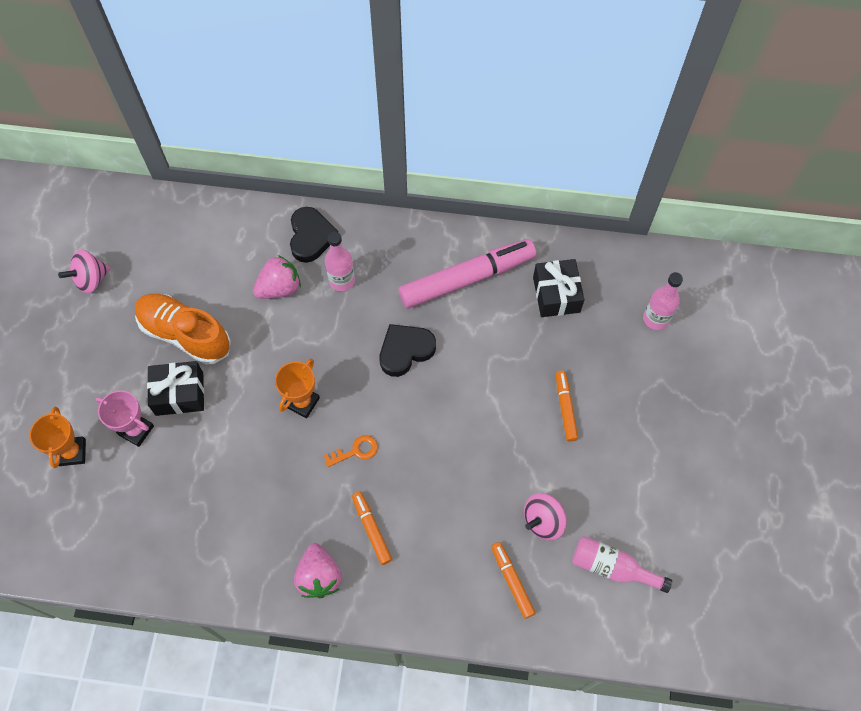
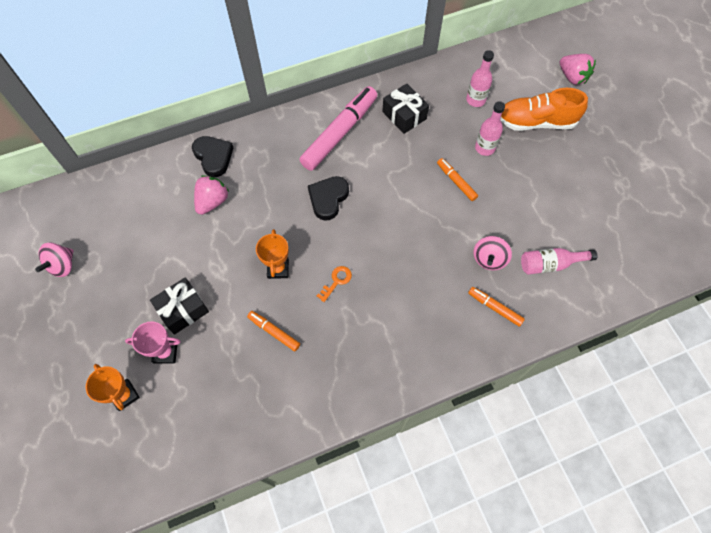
camera: 30 degrees left, 0 degrees up
(185, 334) = (161, 267): orange shoe -> orange shoe (536, 122)
(319, 576) = (365, 378): pink strawberry -> pink strawberry (572, 77)
(342, 280) = (254, 175): pink bottle -> pink bottle (485, 148)
(371, 529) = (381, 326): orange marker -> orange marker (274, 332)

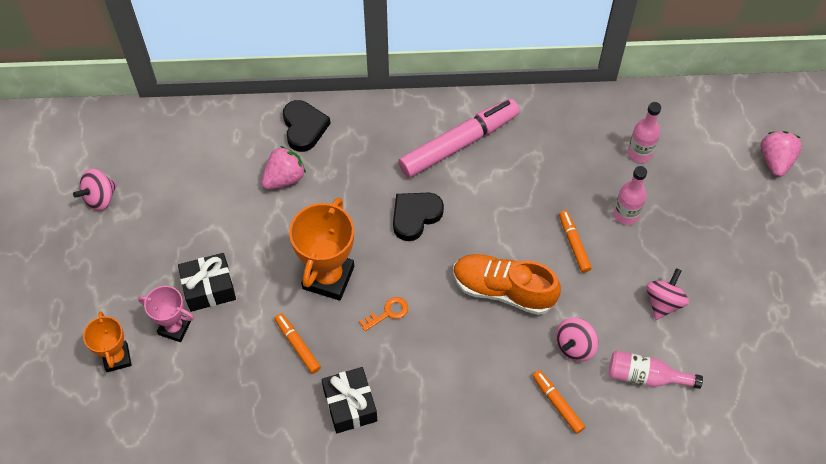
camera: 20 degrees right, 5 degrees down
(278, 269) = (328, 277): orange trophy -> orange trophy, size x1.68
(404, 115) = (544, 145): black gift -> black gift (350, 405)
(536, 122) = (703, 202): orange shoe -> orange shoe (503, 290)
(539, 204) = (663, 302): none -> pink spinning top
(572, 77) = (775, 161): pink strawberry -> pink strawberry turned 150 degrees counterclockwise

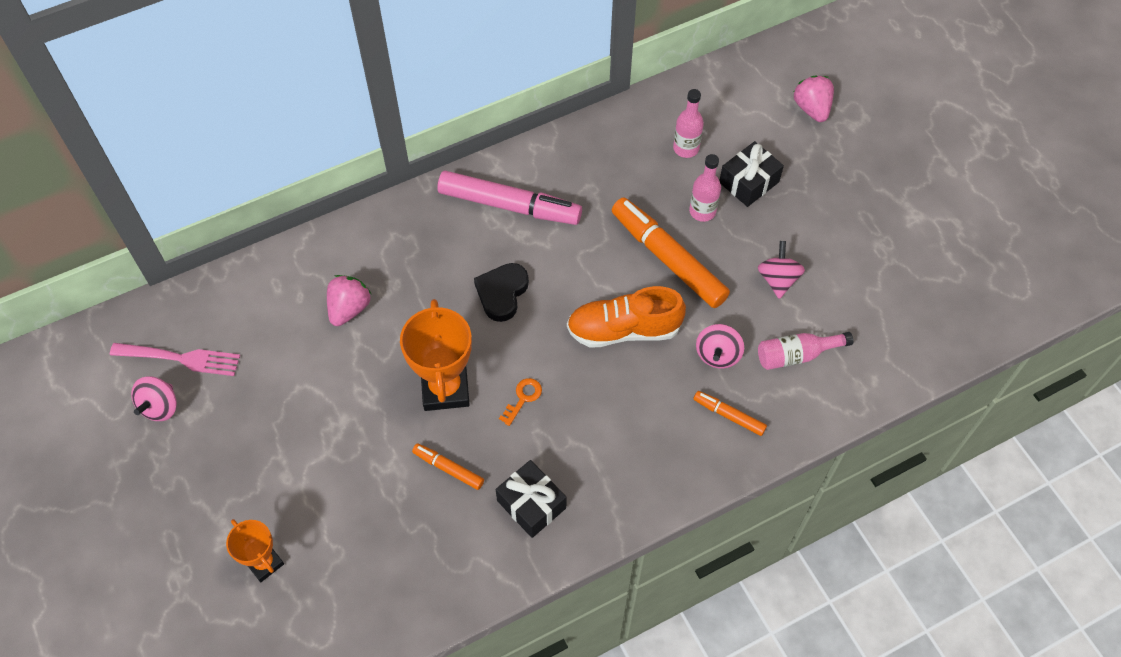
camera: 25 degrees left, 0 degrees up
(133, 165) = (180, 358): none -> pink fork
(174, 328) = (311, 506): pink trophy -> none
(209, 288) = (327, 450): black gift -> black gift (749, 182)
(304, 128) = (344, 250): black heart -> none
(459, 144) = (509, 206): pink marker -> pink marker turned 75 degrees clockwise
(574, 244) = (668, 258): orange marker -> orange marker, size x2.08

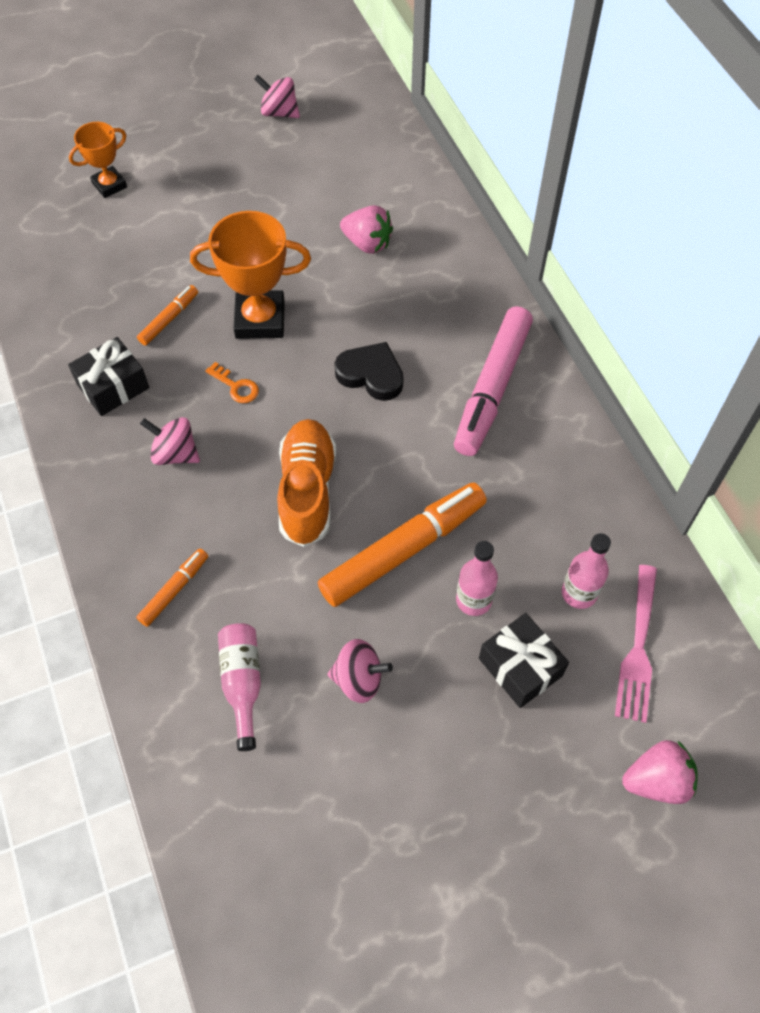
camera: 95 degrees right, 0 degrees up
(180, 358) = (327, 122): pink fork -> pink fork (637, 647)
(717, 355) = (258, 589): pink spinning top -> pink spinning top (175, 453)

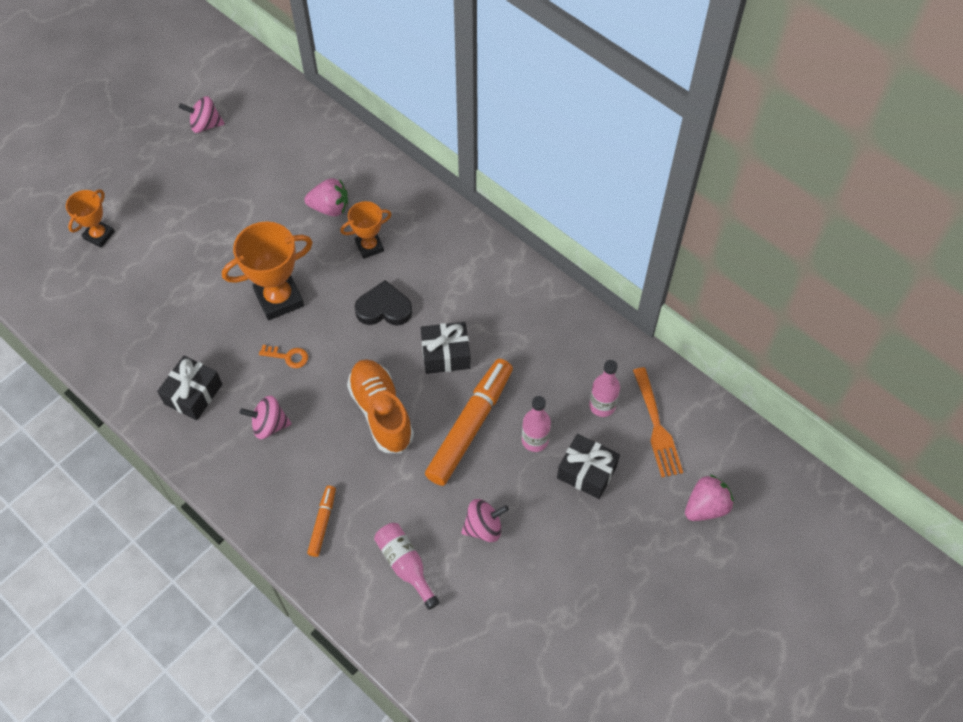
camera: 25 degrees left, 0 degrees up
(169, 319) = (208, 325): orange marker -> none
(390, 300) = (369, 246): none -> orange trophy
(416, 454) = (446, 354): none -> black gift
(492, 388) = (475, 284): pink marker -> none
(637, 647) = (656, 425): pink fork -> orange fork

